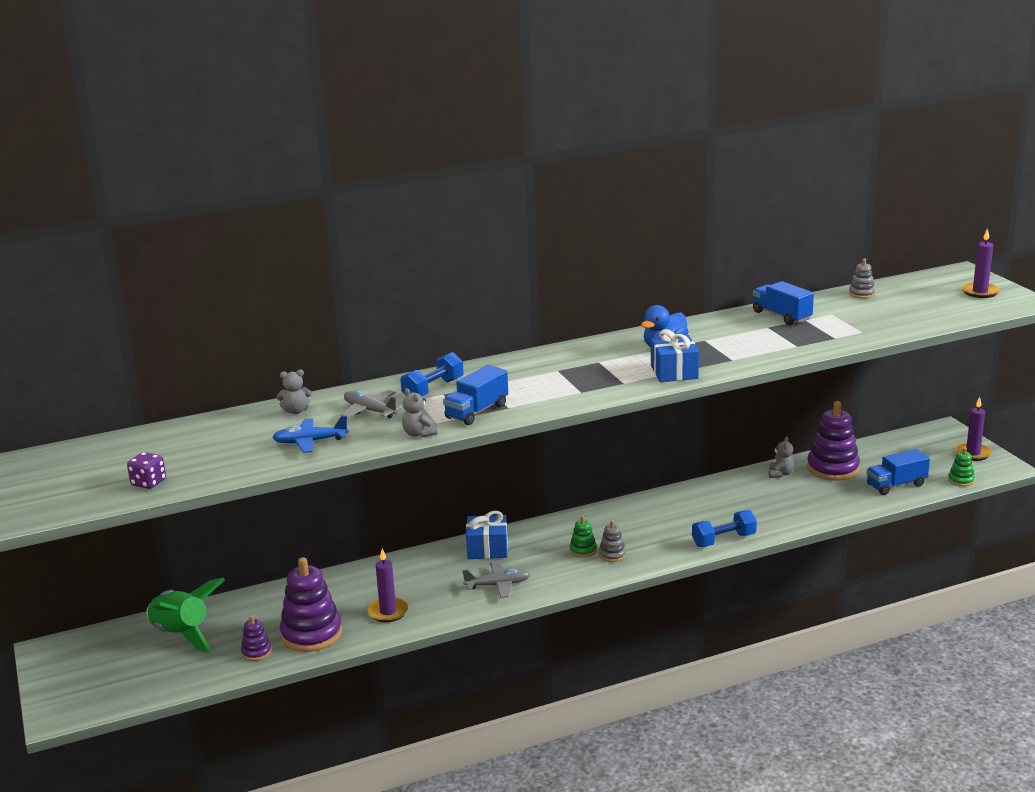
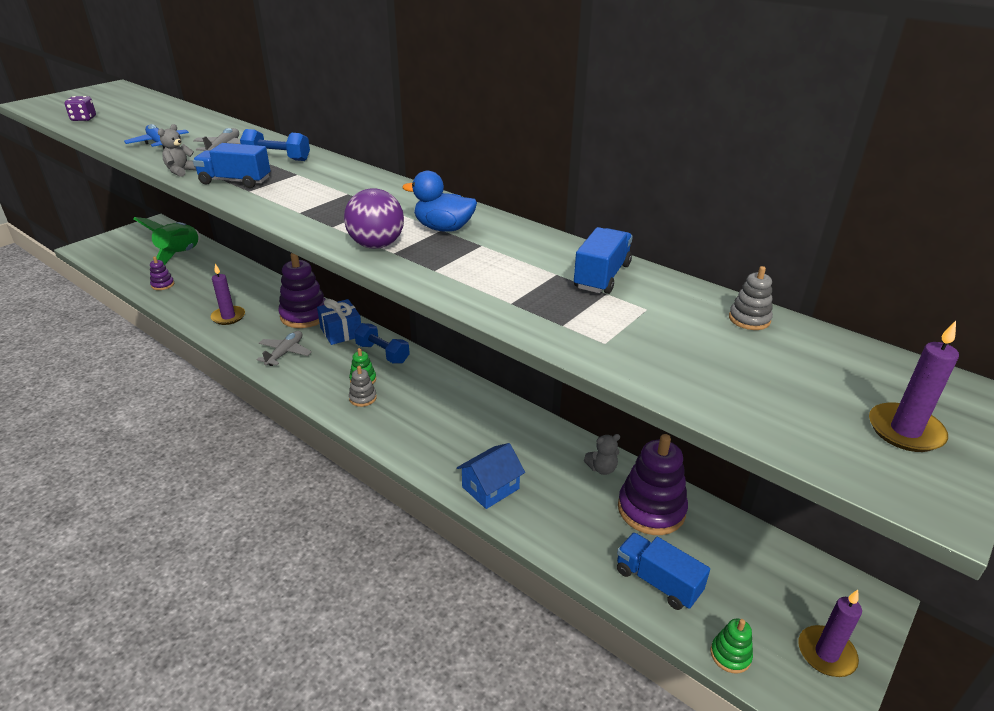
camera: 60 degrees right, 10 degrees up
(296, 411) = (216, 129): grey teddy bear -> none
(311, 634) = (190, 297): purple stacking toy -> purple stacking toy (304, 315)
(498, 585) = (285, 353): grey plane -> grey plane turned 120 degrees counterclockwise
(674, 372) = (376, 245): blue gift -> purple ball
(723, 540) = (428, 462): blue dumbbell -> blue dumbbell (382, 353)
(772, 521) = (490, 488): none -> blue house

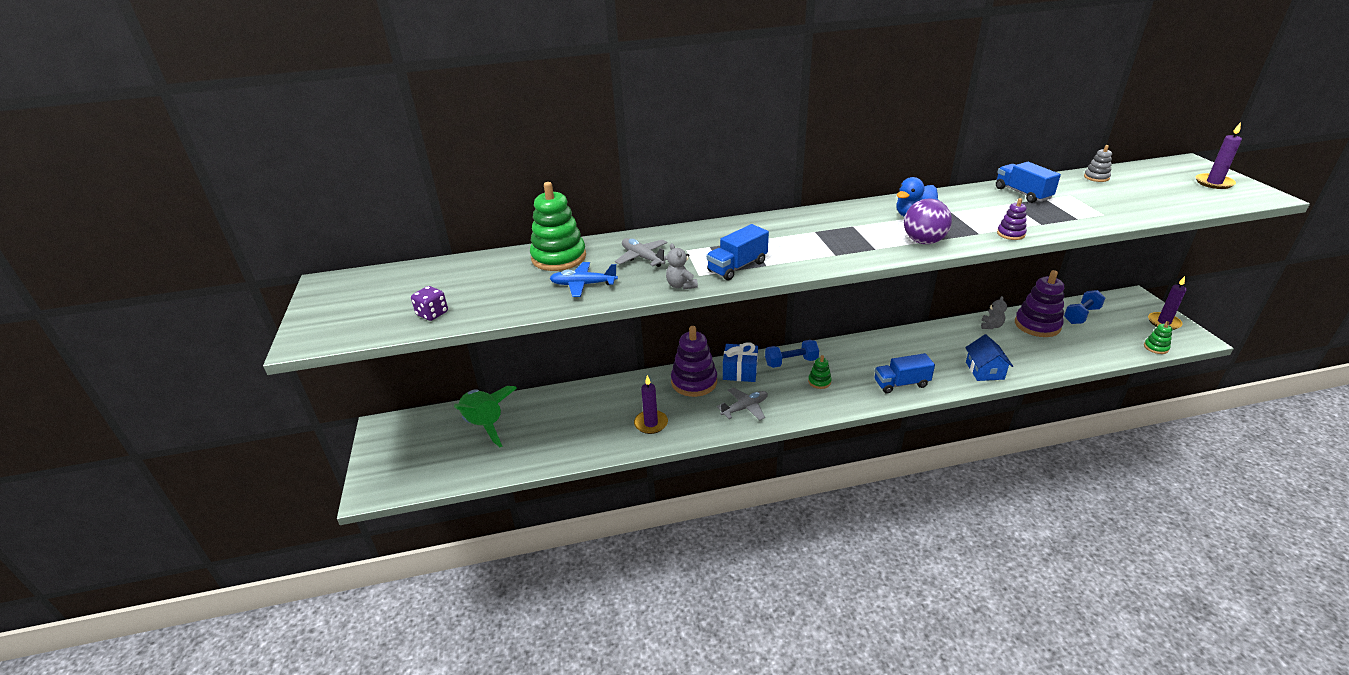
camera: 50 degrees left, 0 degrees up
(163, 285) = (538, 450): purple stacking toy -> purple stacking toy (1010, 234)
(201, 126) = (559, 257): none -> green stacking toy
(277, 158) = (701, 241): blue dumbbell -> blue dumbbell (1081, 315)
(285, 353) = (745, 408): grey plane -> grey plane turned 90 degrees clockwise
(363, 398) = (844, 389): grey stacking toy -> none
(657, 582) = (1096, 346): blue truck -> blue truck (901, 384)

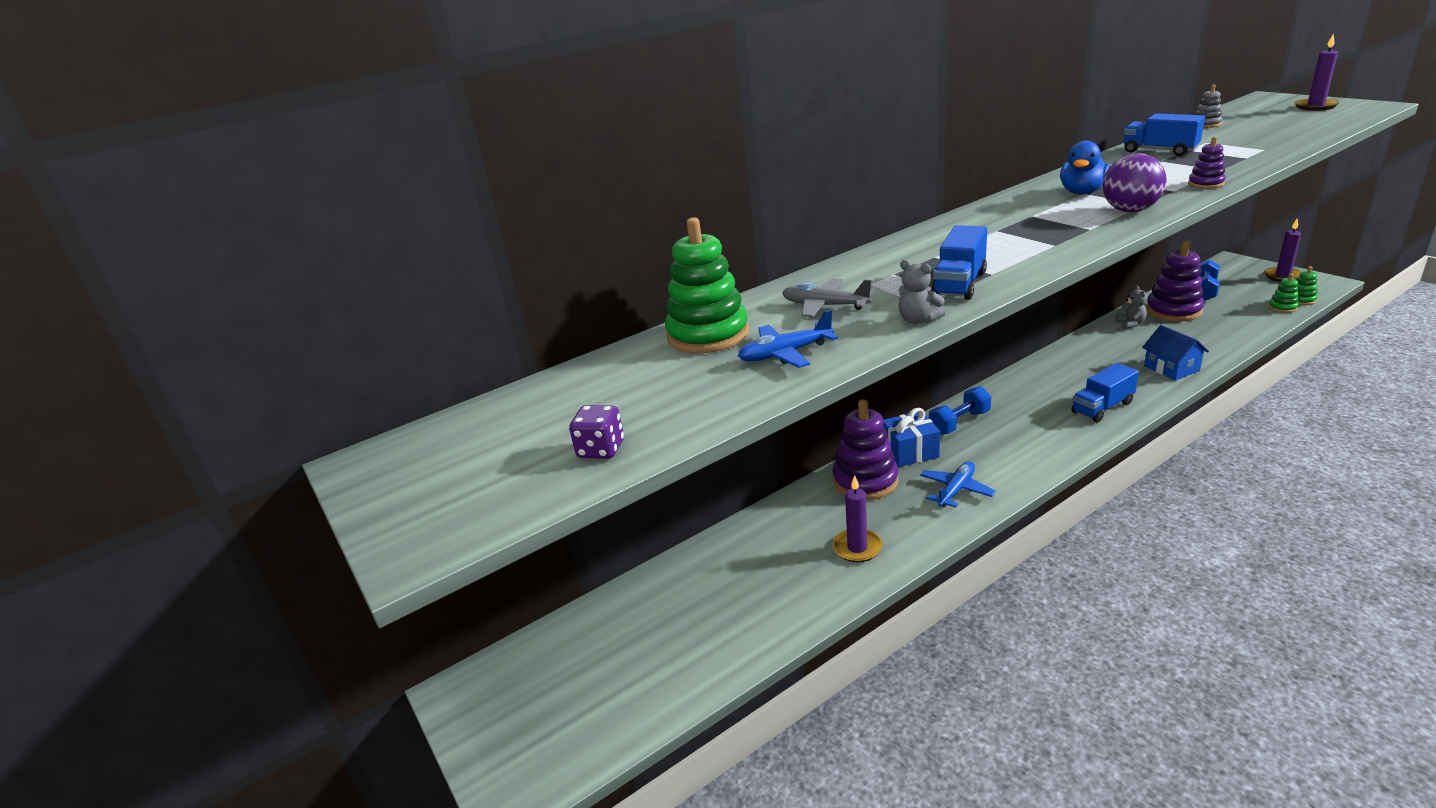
camera: 20 degrees left, 5 degrees down
(485, 425) = (624, 630): green rocket -> none
(745, 408) = (956, 490): grey plane -> blue plane
(819, 382) = (1012, 433): green stacking toy -> green stacking toy (1282, 307)

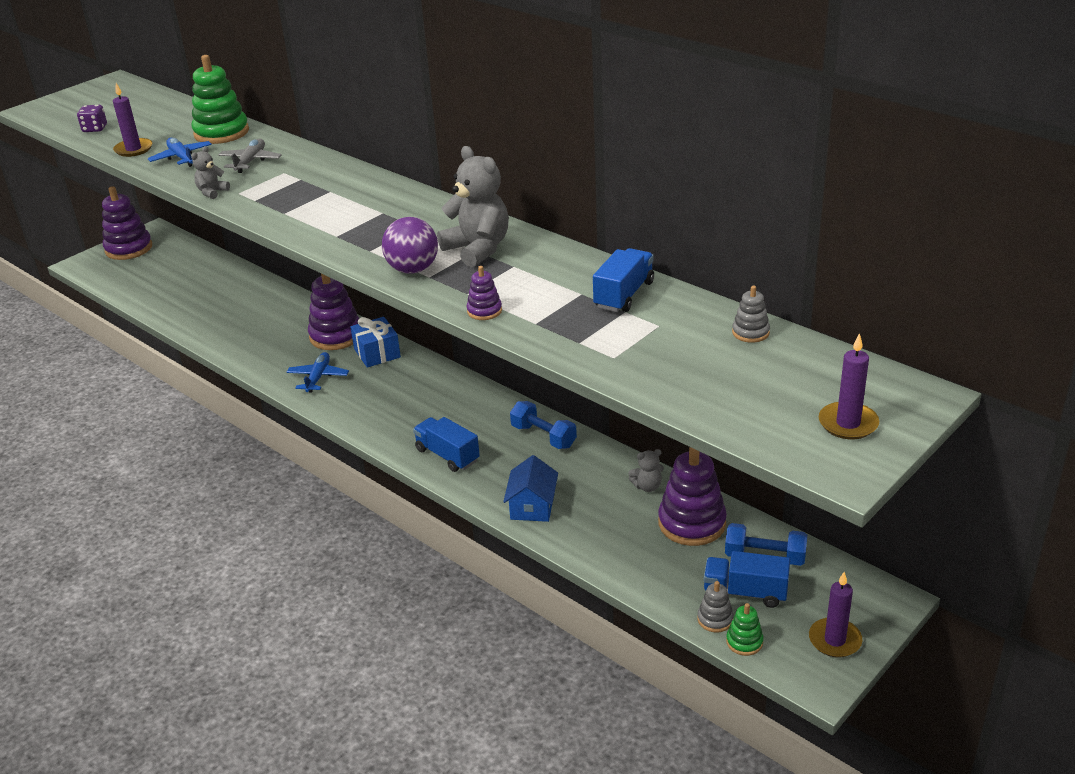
camera: 75 degrees right, 5 degrees up
(500, 722) = (129, 248): none -> purple stacking toy
(857, 548) = (253, 340): purple candle -> purple candle (133, 149)
(956, 490) = (318, 377): blue plane -> blue plane turned 105 degrees counterclockwise
(959, 284) = (268, 202): blue truck -> blue truck (745, 592)
(959, 423) = (423, 375): blue dumbbell -> blue dumbbell (543, 436)
(1082, 192) = (478, 249): blue duck -> grey teddy bear
(1171, 368) = (532, 506): blue house -> blue house turned 45 degrees counterclockwise
(1282, 307) = (715, 619): green stacking toy -> grey stacking toy

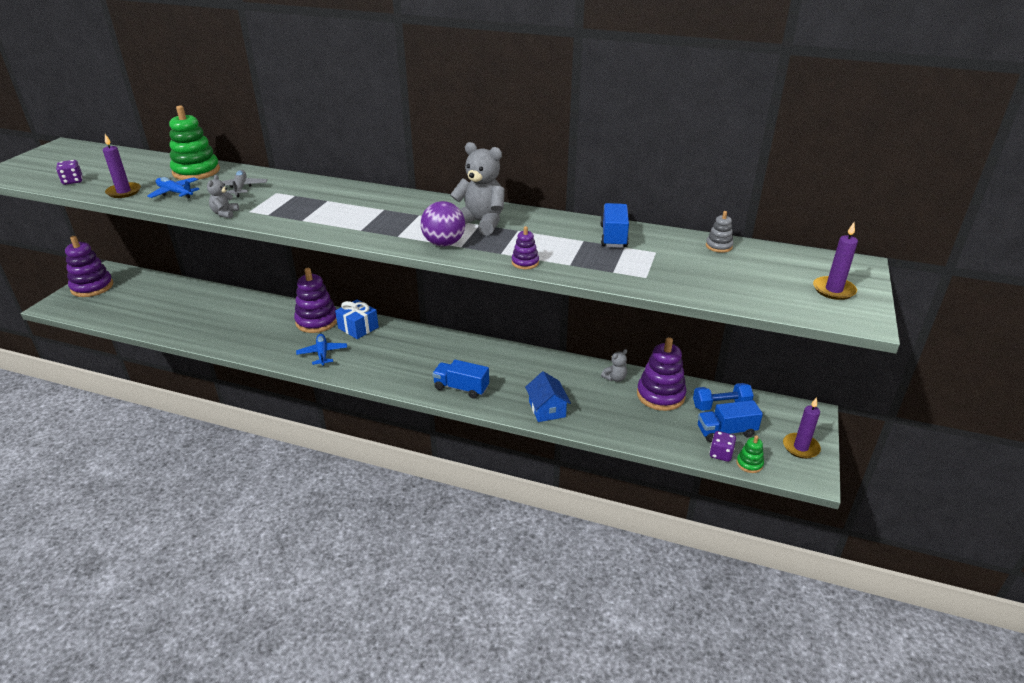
camera: 25 degrees left, 0 degrees up
(543, 436) = (521, 360): blue dumbbell -> none
(715, 619) = (721, 454): grey stacking toy -> purple dice

